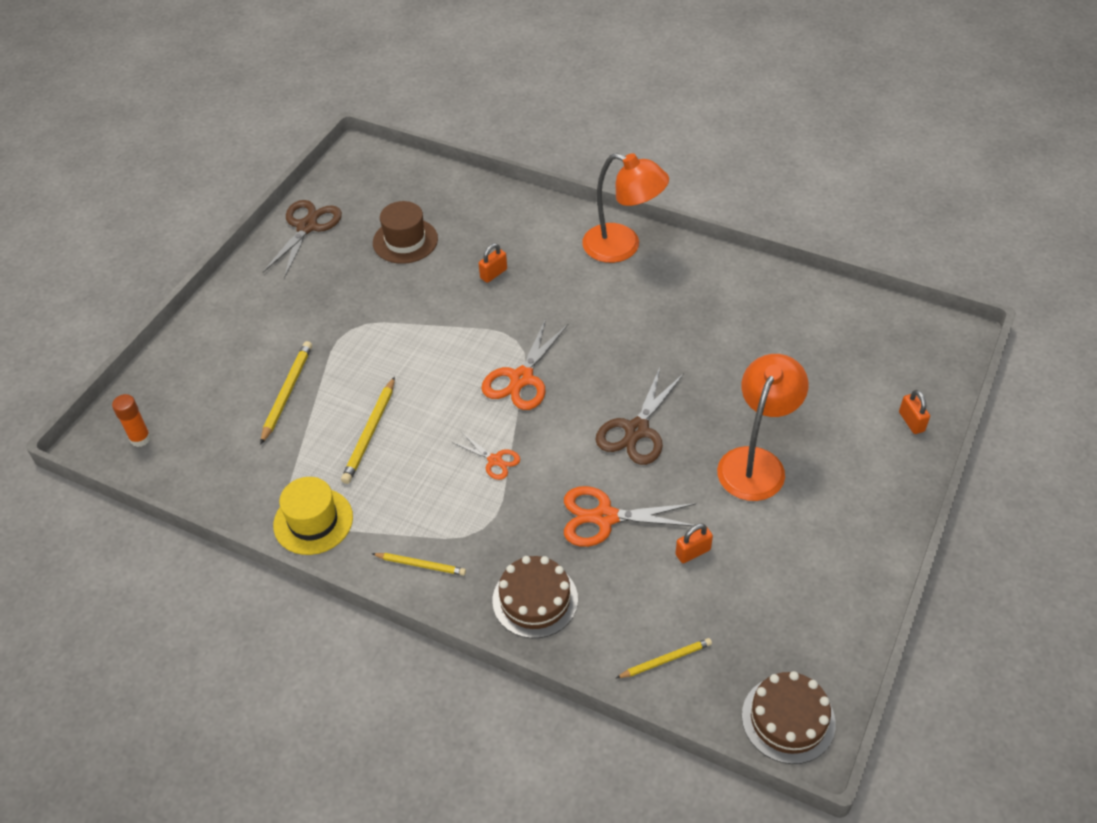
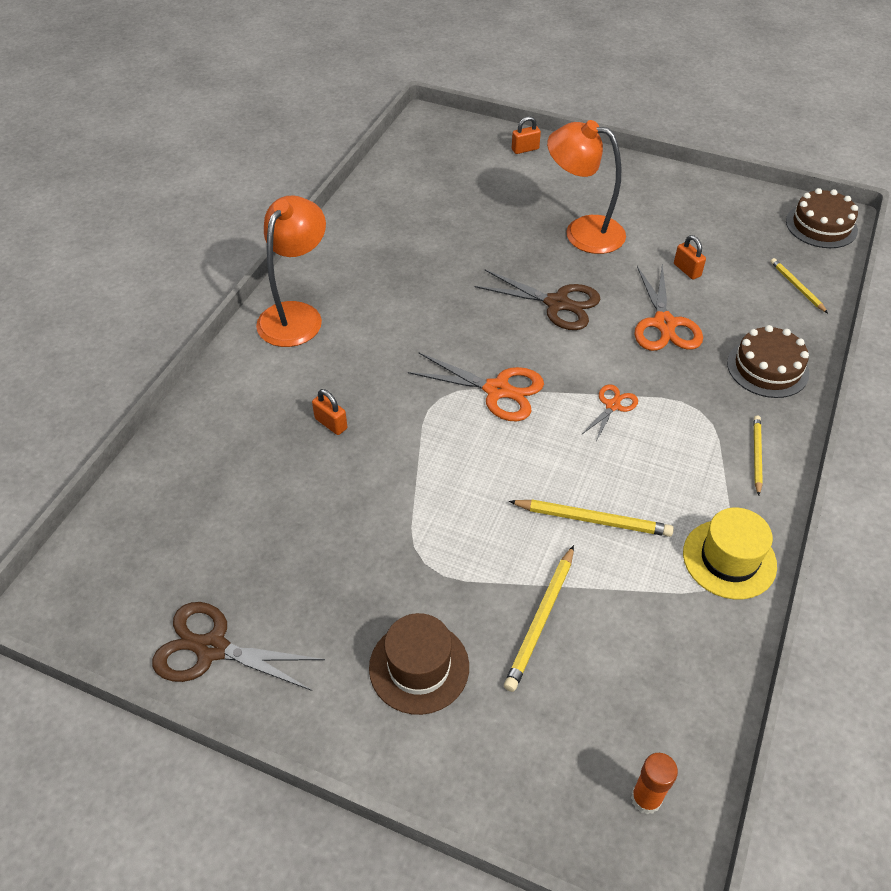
camera: 95 degrees left, 0 degrees up
(287, 393) = (541, 619): yellow pencil -> yellow pencil turned 75 degrees counterclockwise
(405, 241) = (259, 520): brown hat -> brown hat (419, 667)

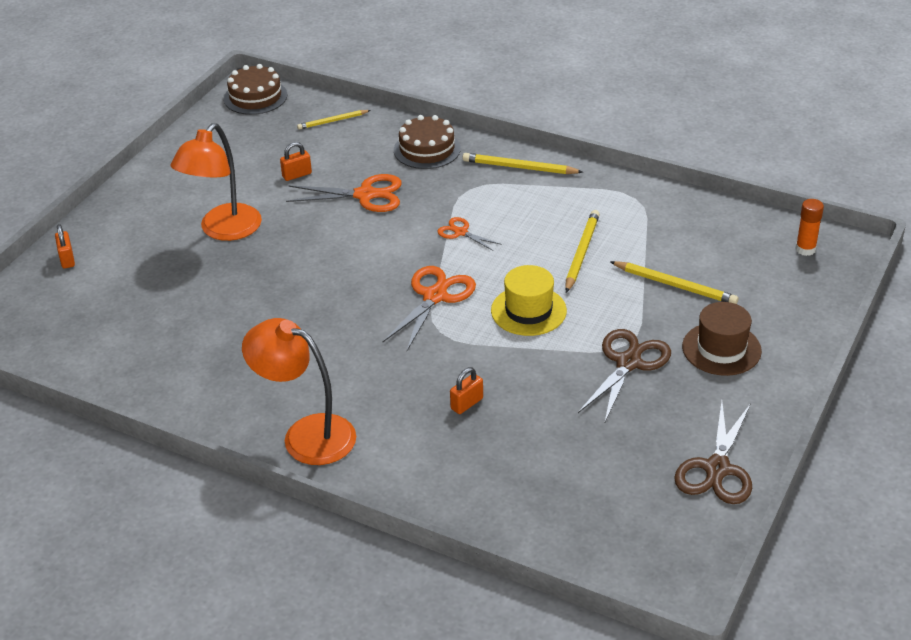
camera: 85 degrees left, 10 degrees down
(557, 303) = (326, 254): brown scissors -> brown scissors (628, 363)
(729, 559) = (617, 193): yellow hat -> yellow hat (528, 311)
(756, 455) = (520, 167): yellow pencil -> yellow pencil, size x1.53

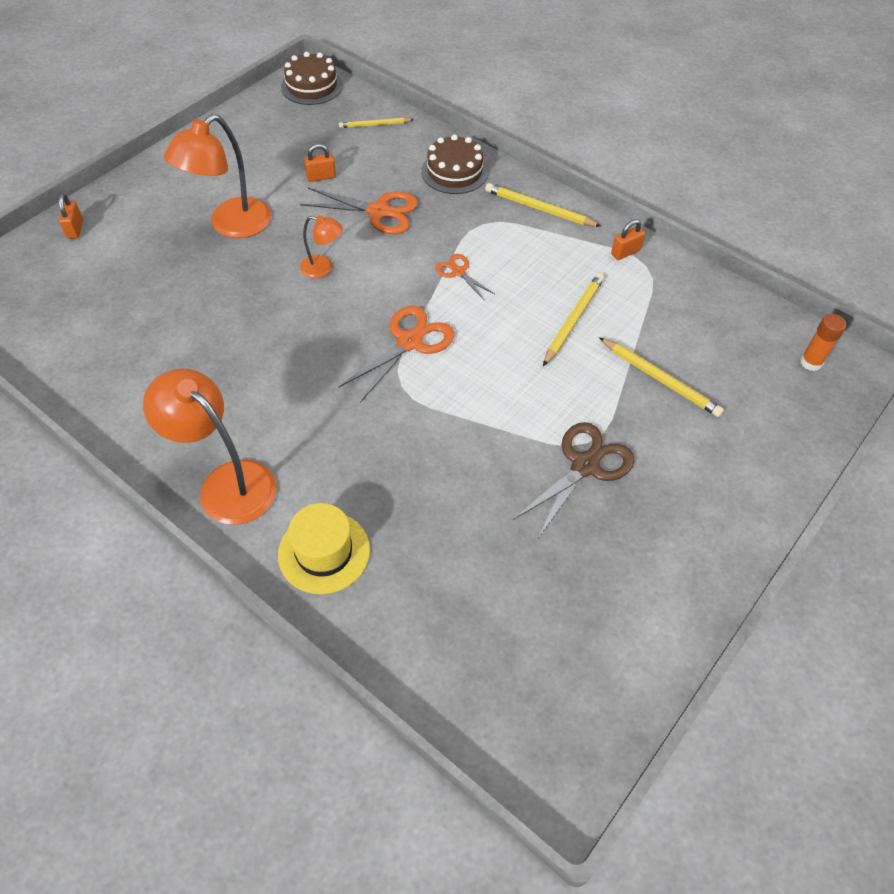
camera: 10 degrees right, 15 degrees up
(329, 251) = (323, 268): none -> orange lamp
(467, 404) = (401, 480): orange padlock -> orange padlock (625, 252)
(528, 311) = (499, 379): yellow hat -> yellow hat (324, 552)
(717, 469) = (645, 627): brown scissors -> none
(721, 349) = (689, 469): brown hat -> none

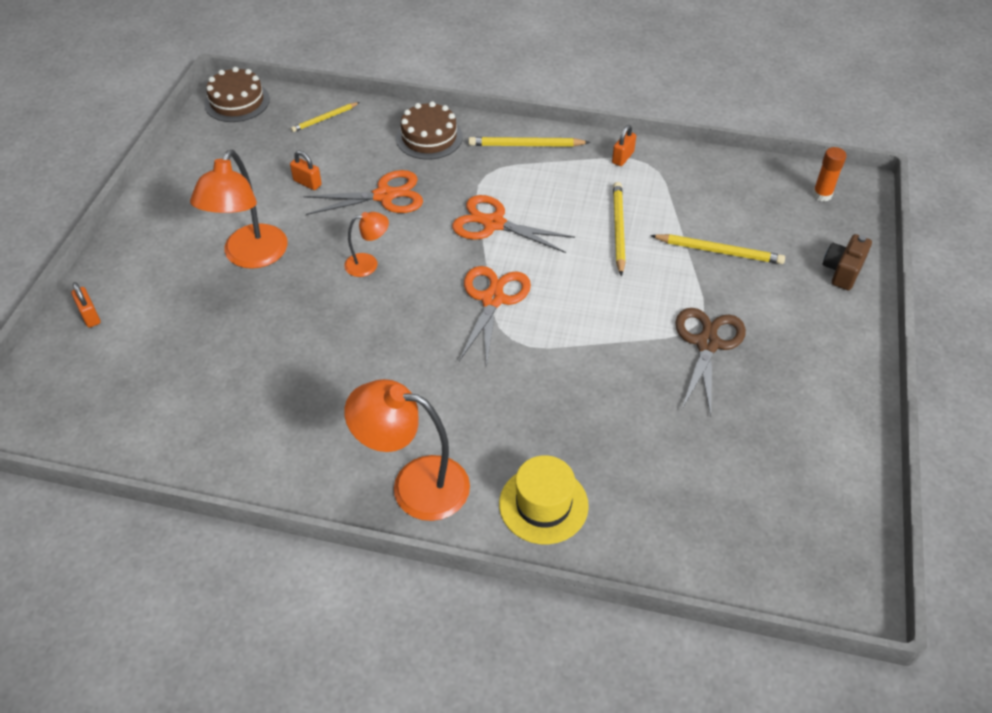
camera: 25 degrees left, 5 degrees down
(321, 177) = (307, 183): orange padlock -> orange padlock turned 75 degrees clockwise
(458, 272) = (493, 224): orange scissors -> orange scissors, size x1.79
(779, 449) = (842, 271): none -> brown camera

